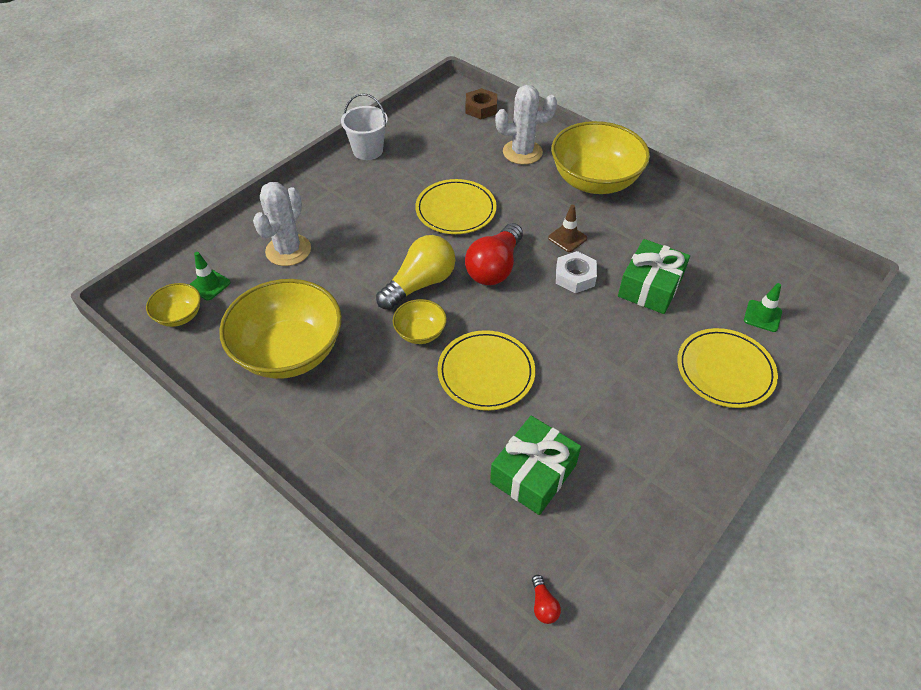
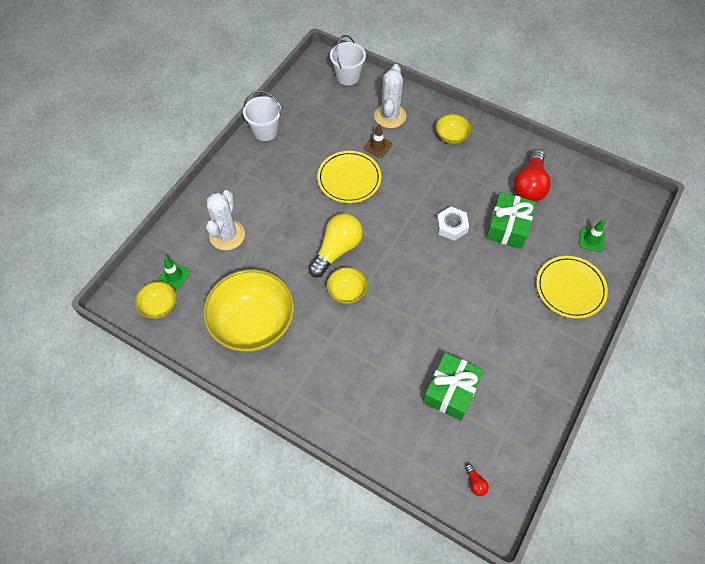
camera: 10 degrees left, 10 degrees up
(481, 108) = (348, 76): brown nut -> white bucket
(486, 372) = (402, 317): yellow plate -> none
(494, 267) = (390, 227): red light bulb -> red light bulb (529, 185)
(522, 152) = (390, 116): white cactus -> white cactus turned 60 degrees counterclockwise
(567, 238) = (440, 192): brown traffic cone -> brown traffic cone (377, 146)
(594, 181) = (451, 136): yellow bowl -> yellow bowl, size x0.47

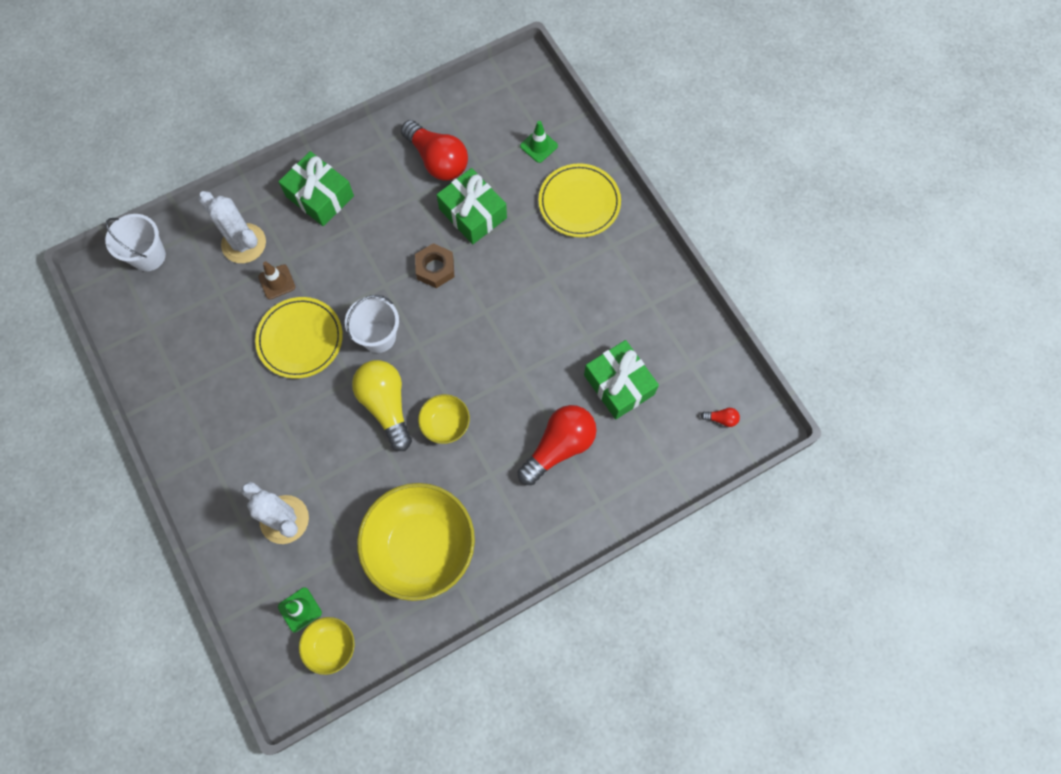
camera: 60 degrees left, 10 degrees up
(265, 131) = (161, 397): white bucket -> white bucket (378, 336)
(377, 374) = (559, 447): none -> red light bulb
(451, 136) = (320, 196): yellow bowl -> green gift
(451, 226) = (435, 268): white nut -> brown nut

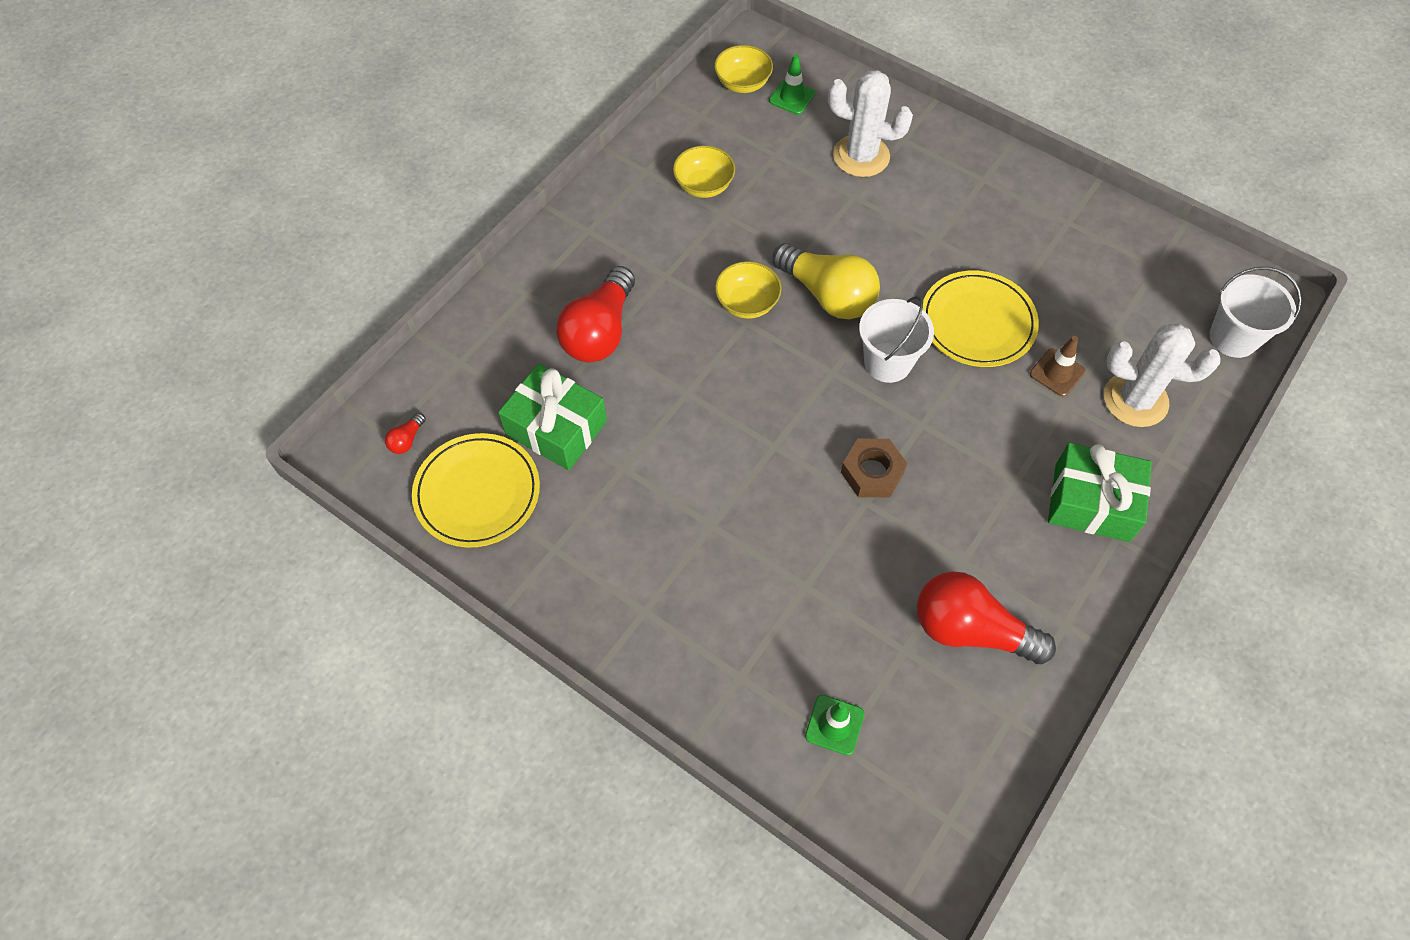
camera: 155 degrees right, 10 degrees down
(421, 547) = (704, 186): yellow bowl -> yellow bowl, size x0.47
(473, 213) = (869, 570): green gift -> none
(579, 202) = (724, 656): yellow plate -> yellow plate (477, 492)
(721, 419) = (407, 440): red light bulb -> red light bulb turned 45 degrees counterclockwise

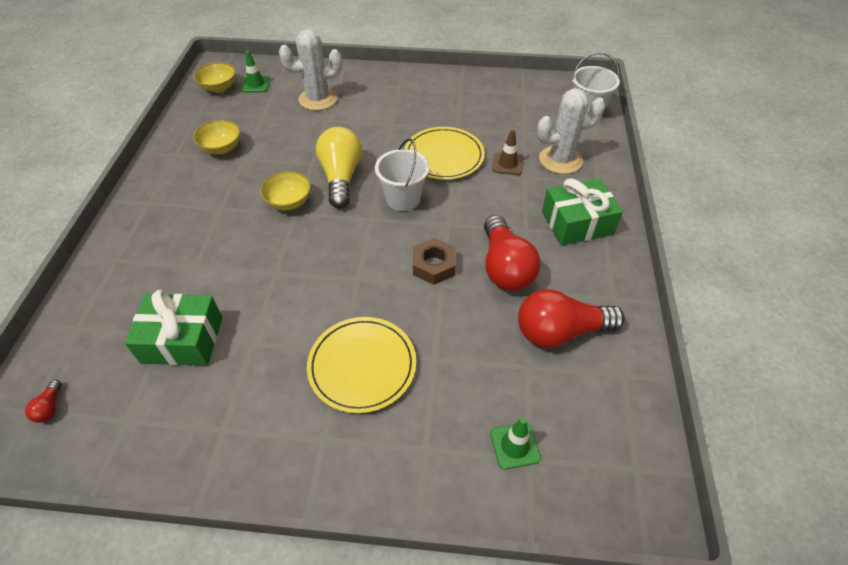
camera: 30 degrees left, 10 degrees down
(477, 492) = (134, 418): yellow plate -> yellow plate (362, 366)
(600, 331) = (187, 261): red light bulb -> red light bulb (505, 267)
(827, 295) = (341, 177): yellow light bulb -> yellow light bulb turned 105 degrees counterclockwise

